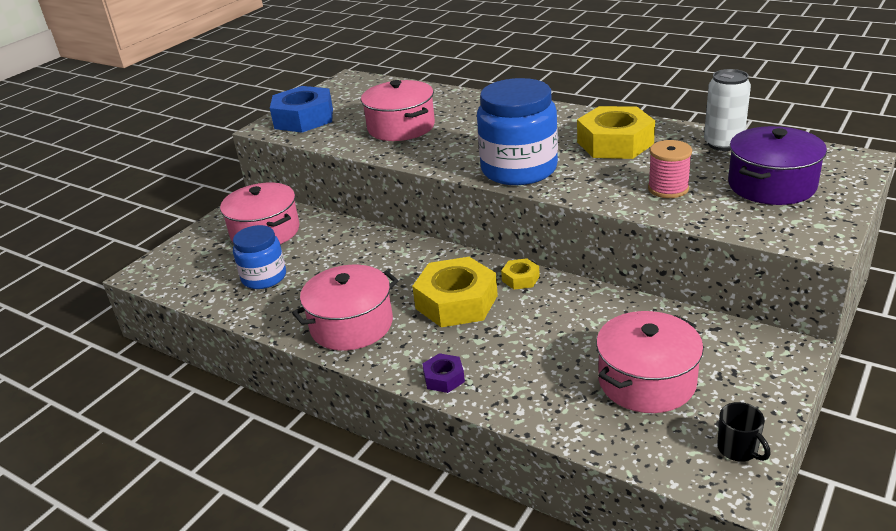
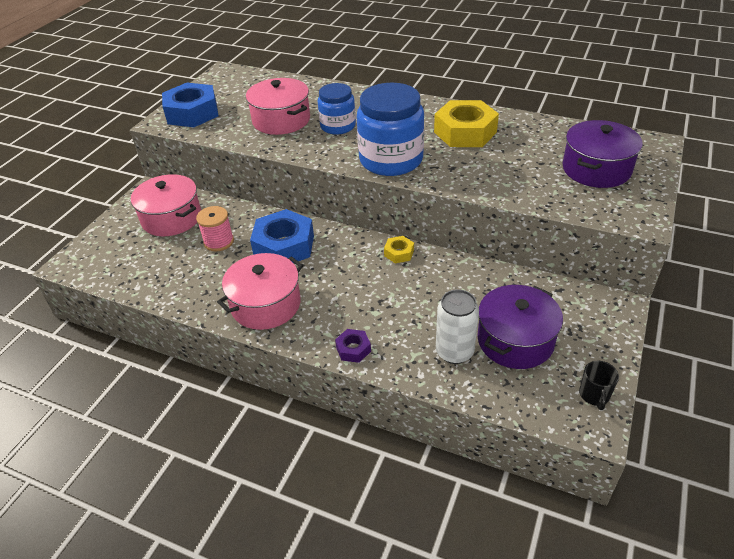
camera: 10 degrees left, 10 degrees up
(264, 277) = (180, 263): blue jar -> blue jar (338, 126)
(386, 265) = (284, 246): none -> blue nut
(456, 302) = (350, 277): yellow nut -> none
(646, 381) = (515, 340): pink pot -> purple pot
(668, 189) = (516, 175): pink spool -> pink spool (219, 241)
(723, 144) = (551, 131): white can -> white can (454, 352)
(738, 449) = (594, 395): black mug -> black mug turned 45 degrees clockwise

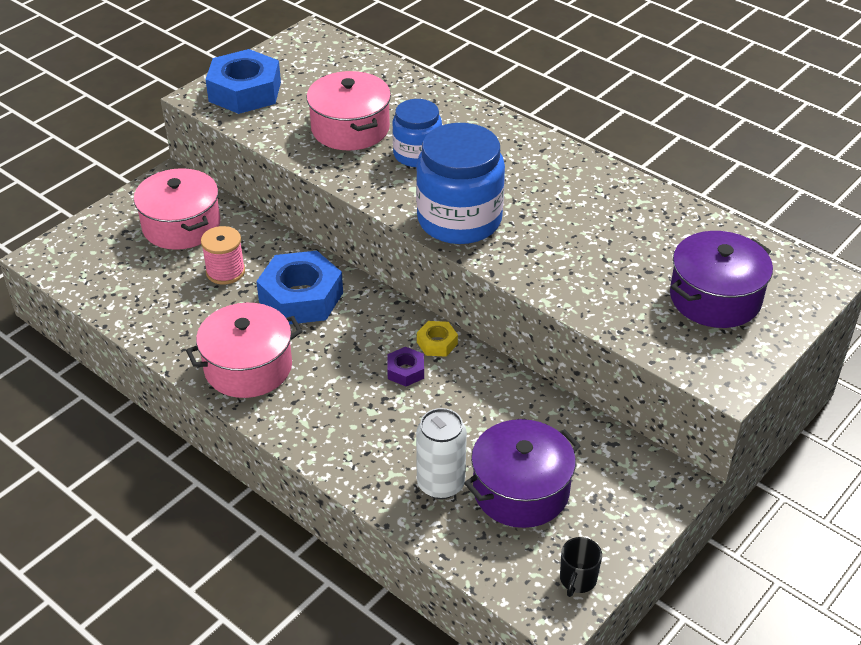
camera: 15 degrees right, 0 degrees up
(353, 349) = (325, 448): purple nut -> purple nut (405, 371)
(465, 132) = (576, 202): yellow nut -> none

